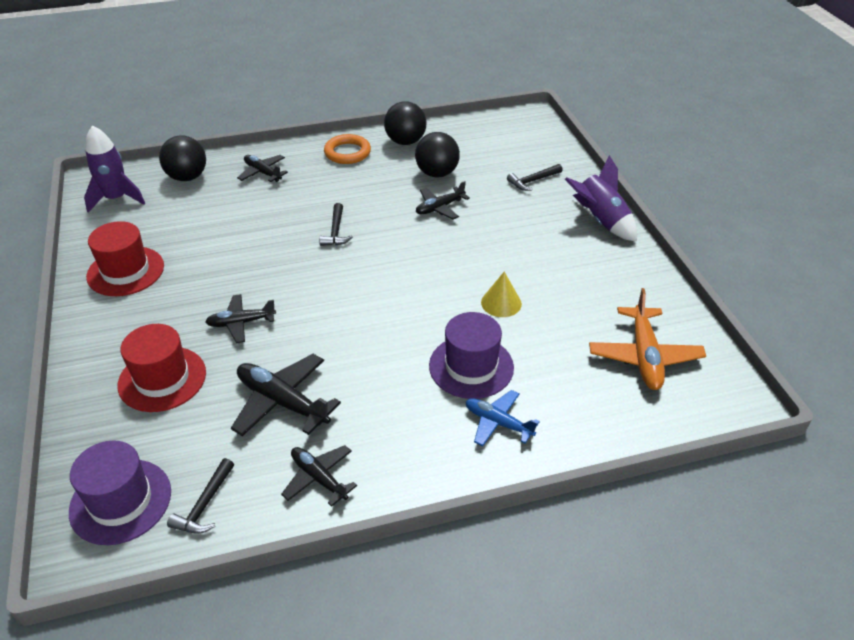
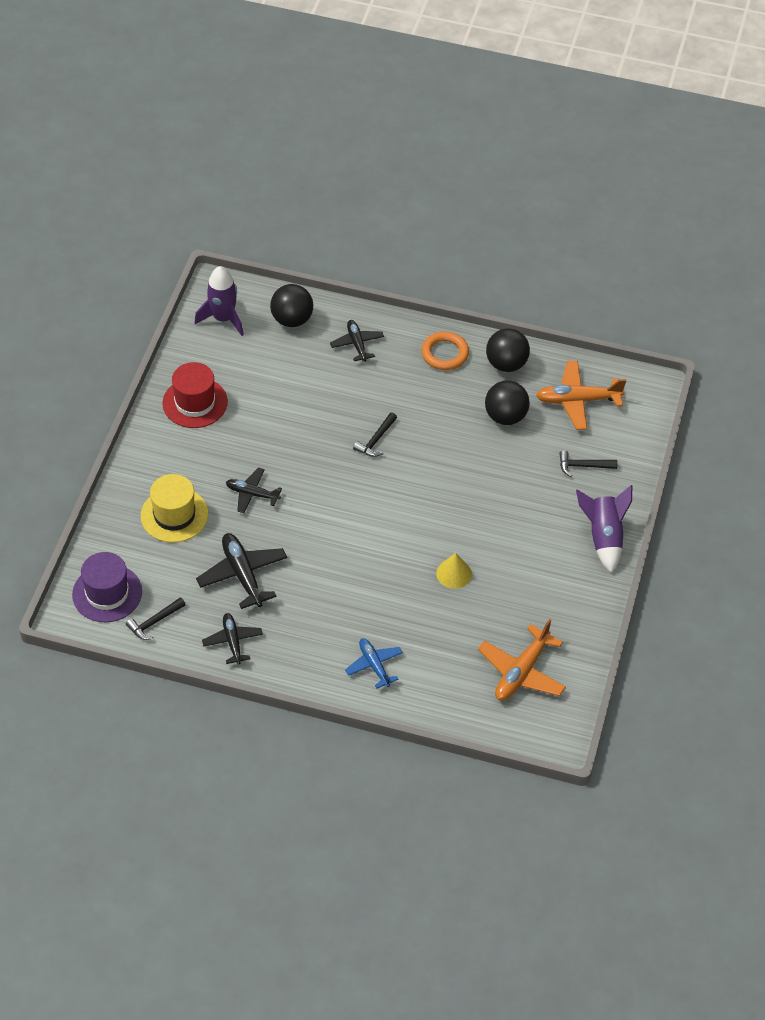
camera: 30 degrees right, 10 degrees up
(162, 379) = (174, 515): red hat -> yellow hat
(440, 208) = (478, 456): black plane -> none
(471, 366) = (389, 614): purple hat -> none
(485, 143) = (577, 400): none -> orange plane

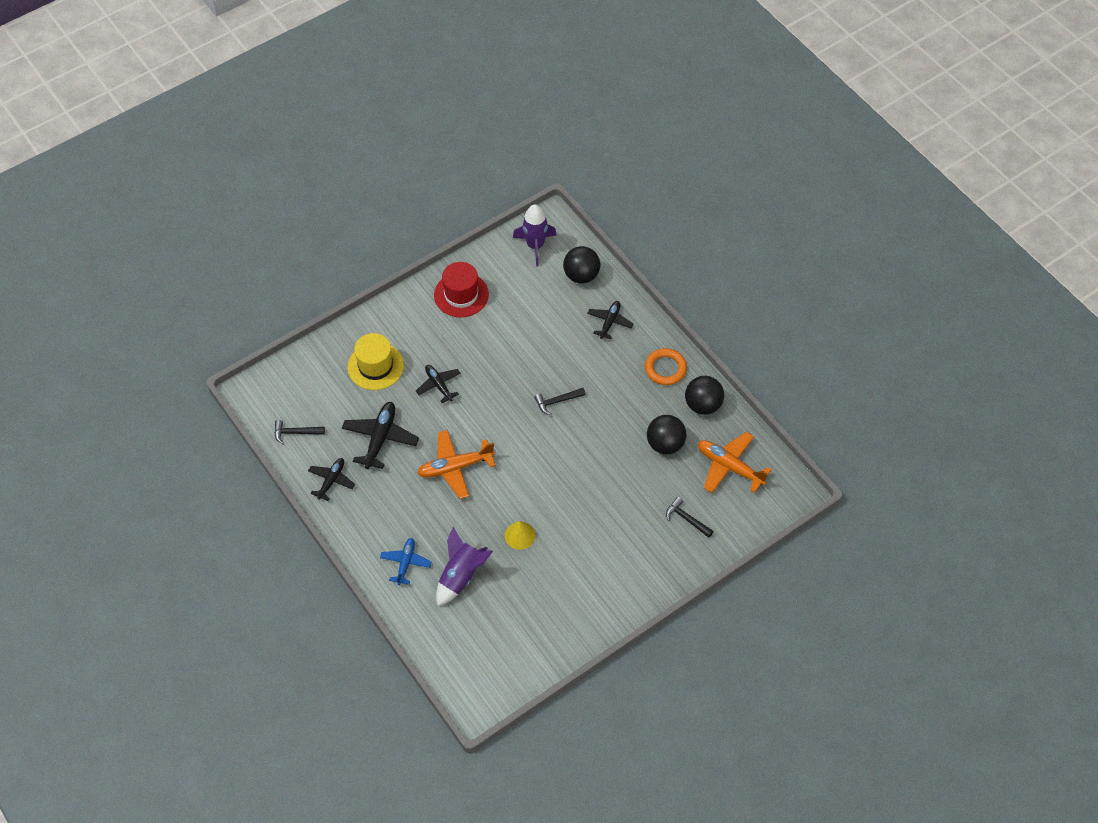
camera: 40 degrees right, 5 degrees up
(107, 593) = (285, 392): purple hat -> none
(522, 672) = (499, 640): orange plane -> orange plane (455, 467)
(604, 537) = (650, 582): purple rocket -> purple rocket (461, 576)

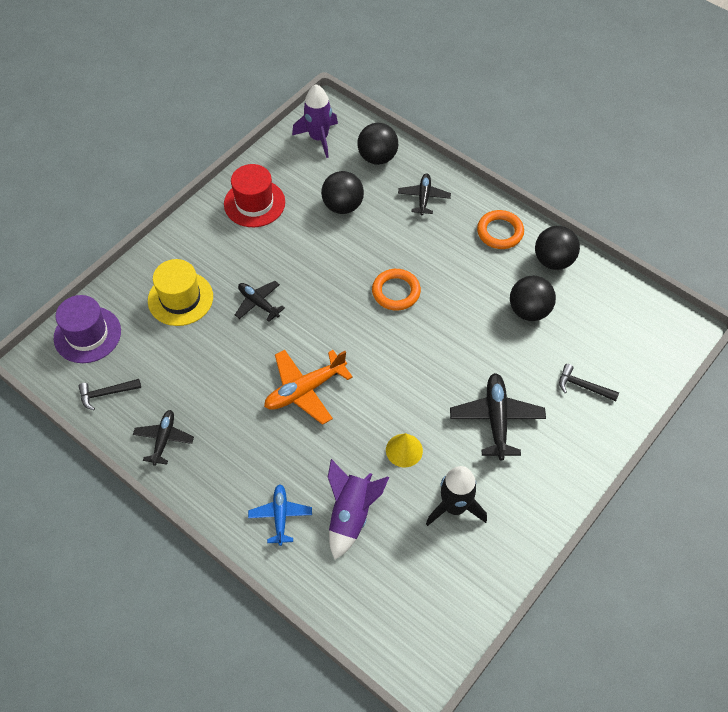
camera: 15 degrees left, 0 degrees up
(292, 380) = (87, 334): none -> purple hat
(380, 438) = (208, 377): black plane -> black plane (496, 419)
(536, 314) = (343, 206): none -> black ball
(545, 590) = (454, 507): none -> black rocket
(557, 401) = (396, 292): black hammer -> orange ring
(729, 467) = (607, 319): orange plane -> none

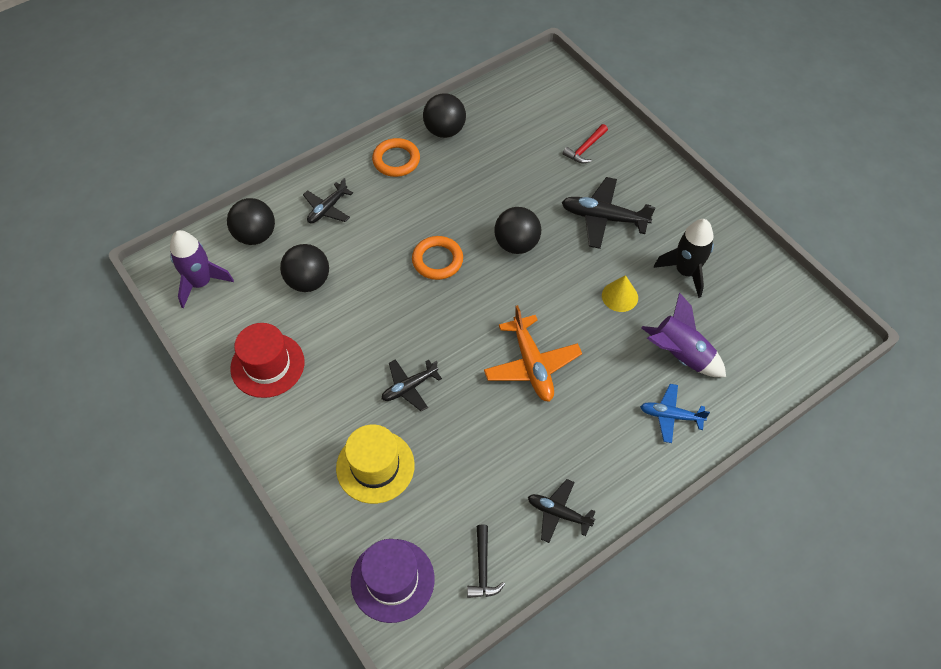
camera: 75 degrees left, 0 degrees up
(423, 197) = (327, 209): black plane -> black plane turned 75 degrees counterclockwise
(529, 310) = (494, 163): black ball -> black ball (516, 244)
(583, 386) = (585, 149): black hammer -> red hammer

